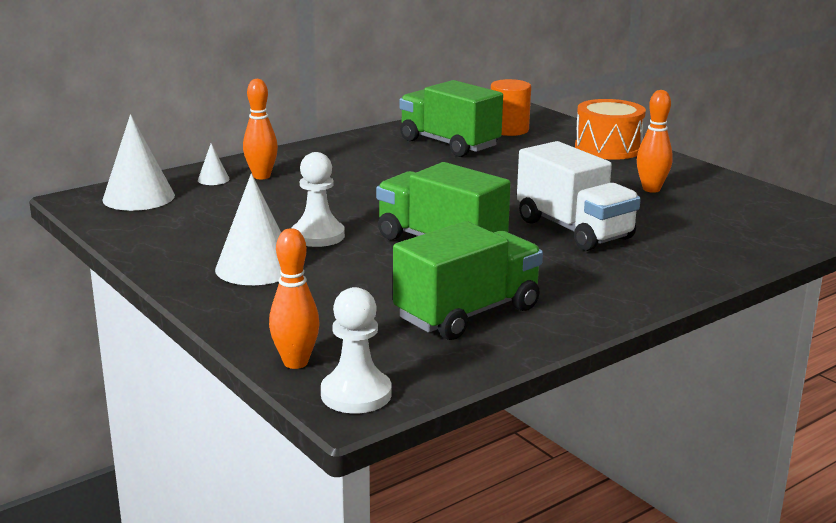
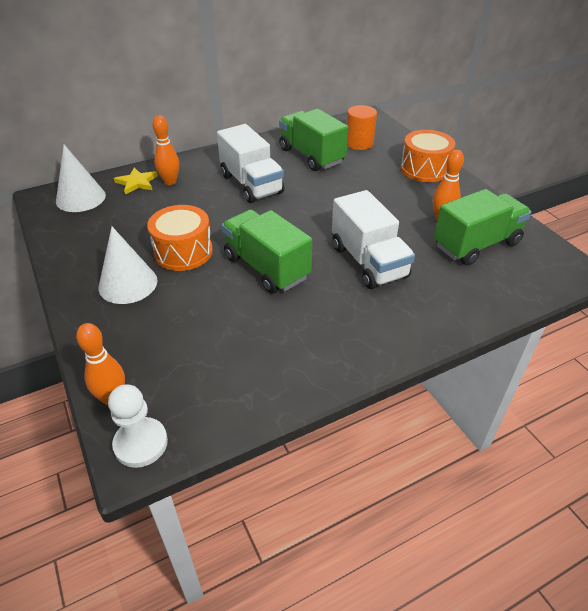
camera: 10 degrees right, 20 degrees up
(213, 179) = (137, 182): white cone -> yellow star
(318, 236) = (183, 252): white pawn -> orange drum
(379, 173) = (251, 184): none -> white truck
(467, 313) = (256, 354): green truck -> green truck (476, 244)

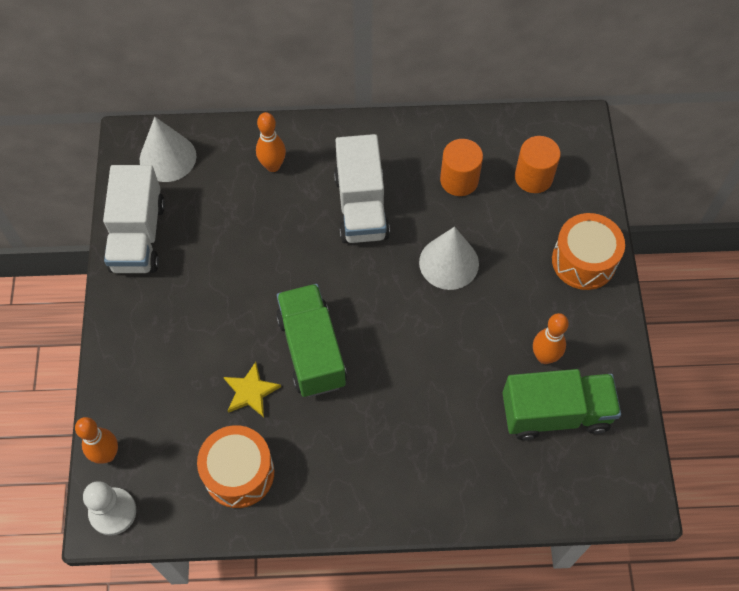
camera: 25 degrees right, 20 degrees up
(128, 284) = (169, 316): white cone -> white cone (449, 263)
(137, 182) = (236, 153): yellow star -> yellow star (251, 391)
(183, 252) = (239, 291): orange drum -> orange drum (239, 473)
(311, 156) = (459, 180): green truck -> orange cylinder
(368, 262) = (421, 388): white truck -> white truck (138, 236)

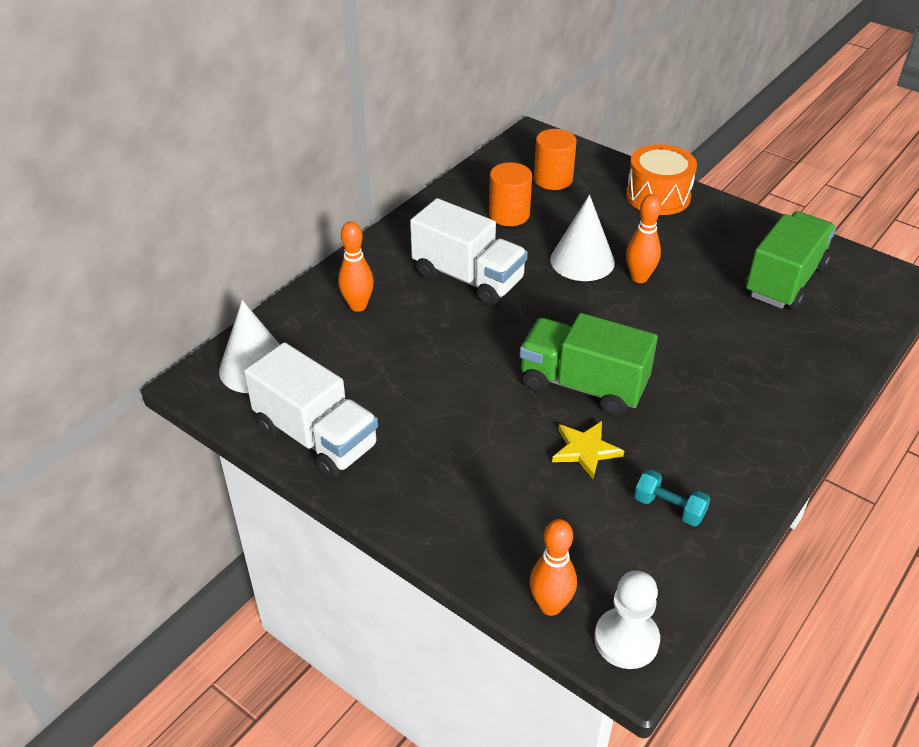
camera: 50 degrees left, 20 degrees down
(239, 473) = (669, 508): orange drum -> turquoise dumbbell
(544, 357) = (726, 259): orange bowling pin -> orange bowling pin (639, 278)

